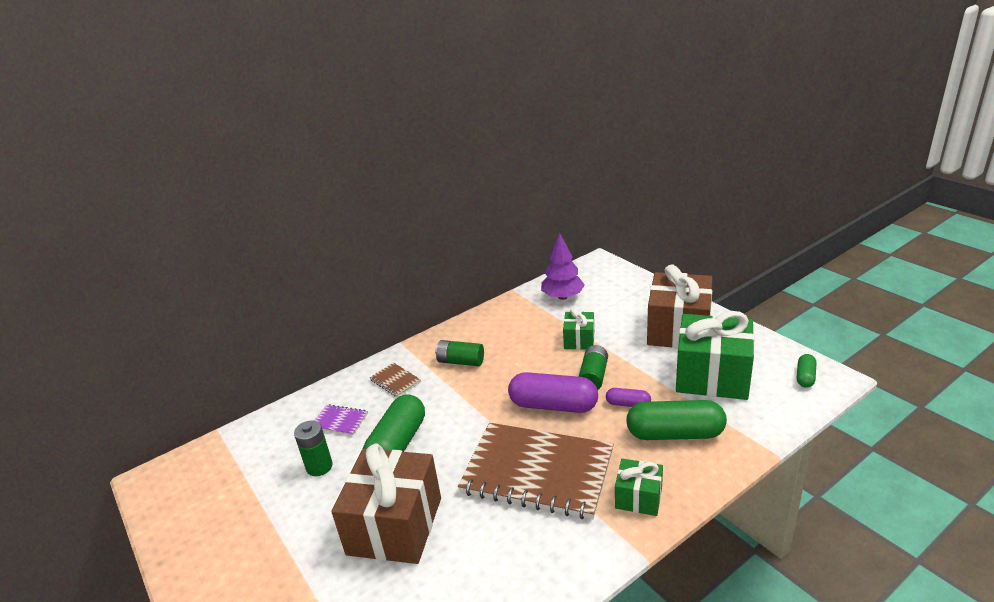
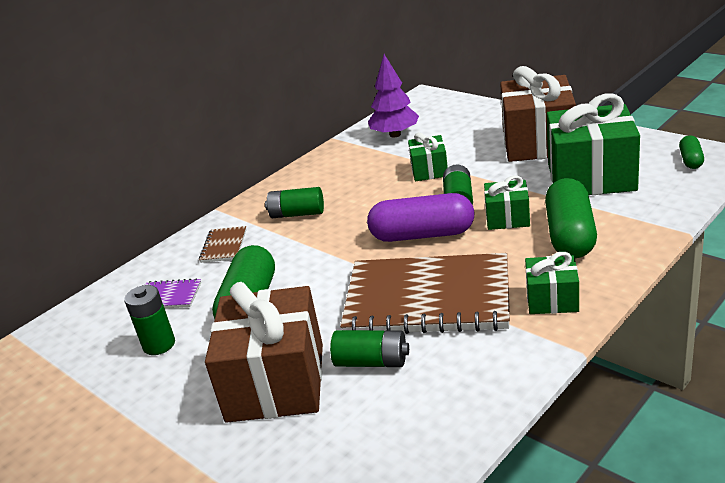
camera: 10 degrees left, 0 degrees up
(395, 381) = (224, 246): brown notebook -> brown notebook turned 60 degrees clockwise
(474, 525) = (371, 362): none -> green battery
(628, 404) = (507, 218): purple capsule -> green gift
(675, 434) = (570, 235): green capsule -> green capsule turned 75 degrees counterclockwise

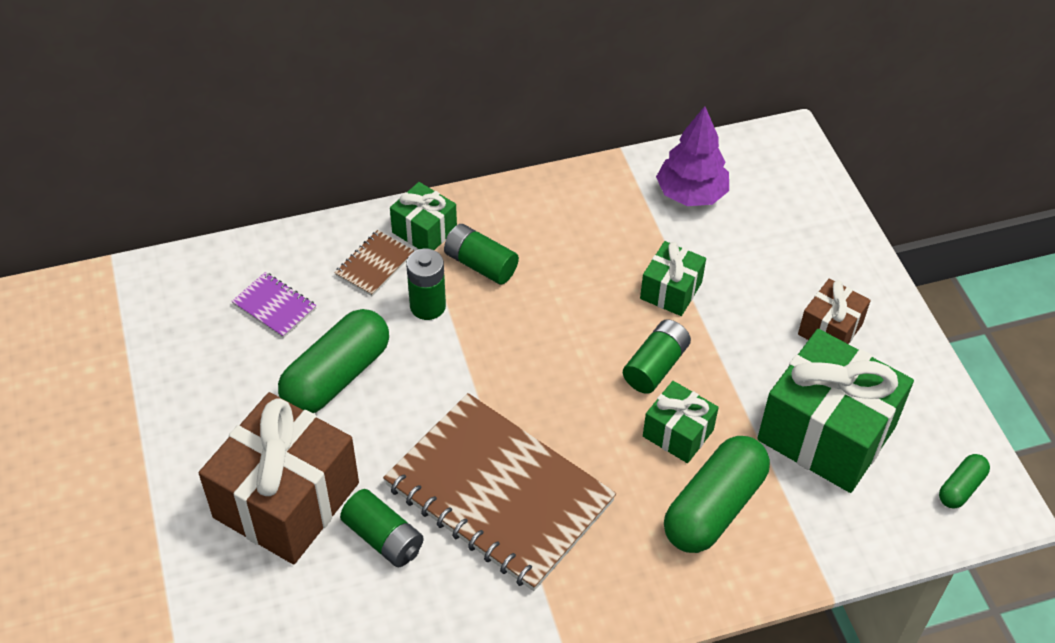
camera: 25 degrees right, 20 degrees up
(159, 345) = (224, 372): green battery -> green battery (427, 306)
(422, 235) = (573, 394): purple capsule -> none
(538, 142) = (830, 329): brown gift -> brown gift, size x0.51
(552, 299) = (609, 584): green gift -> green gift (424, 230)

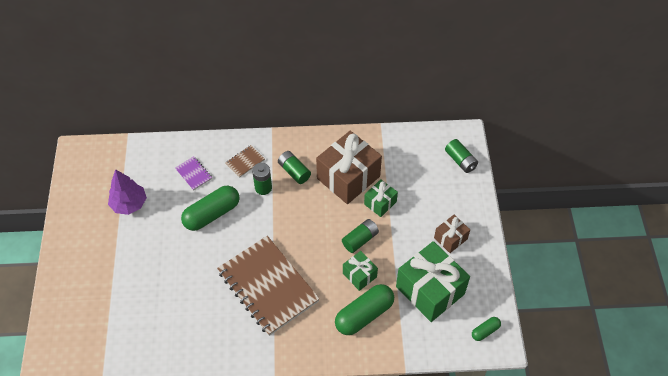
camera: 15 degrees right, 5 degrees up
(286, 500) = (173, 268): brown gift -> brown gift (348, 177)
(383, 538) = (210, 296): green battery -> green battery (460, 161)
(424, 230) = (273, 149): green gift -> none
(691, 194) = (406, 155): purple tree -> purple tree (129, 204)

